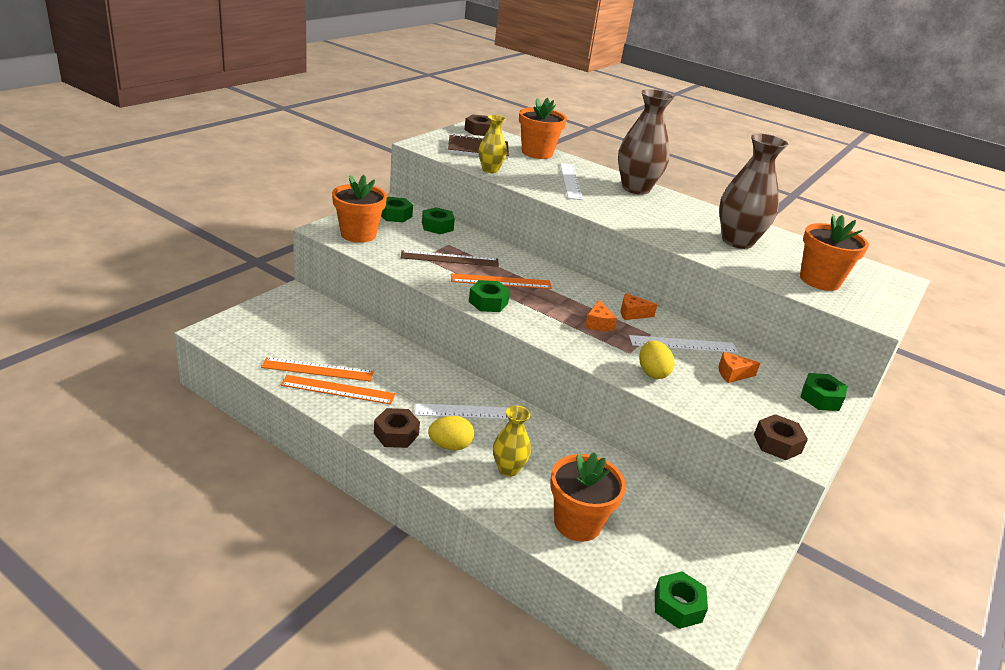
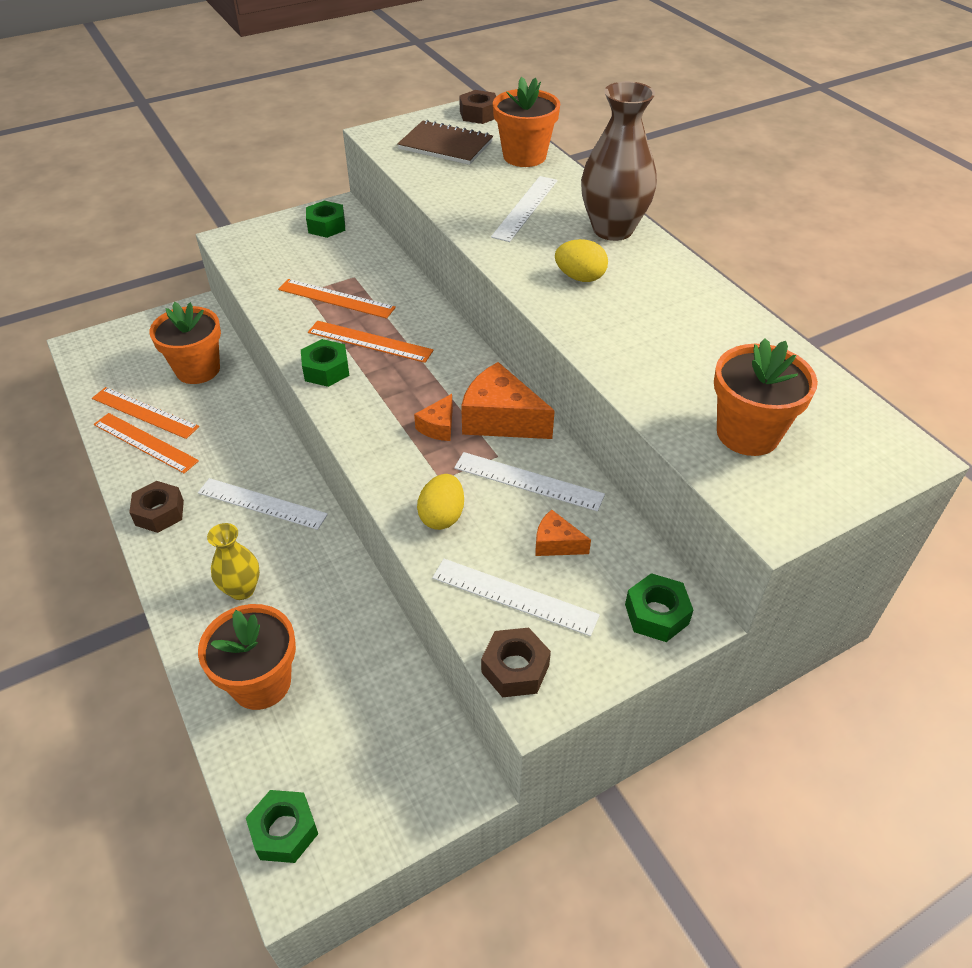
camera: 30 degrees right, 15 degrees up
(358, 234) = (259, 249): orange flower pot -> orange flower pot (198, 369)
(437, 226) = (363, 248): green nut -> none
(450, 259) = (336, 298): brown ruler -> orange ruler
(450, 446) = (203, 542): yellow egg -> yellow egg (580, 277)
(490, 170) = (428, 181): yellow vase -> none
(632, 314) = (500, 419): orange cheese -> orange cheese, size x1.90
(737, 241) = (680, 342): brown vase -> none
(738, 406) = (514, 596): none -> white ruler

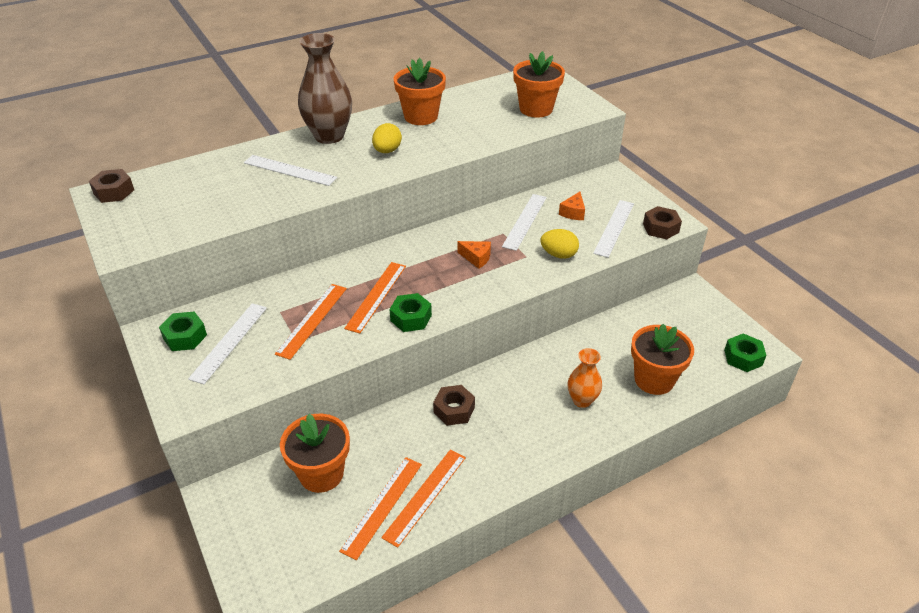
camera: 90 degrees left, 5 degrees down
(159, 513) = (511, 466): brown nut -> brown nut (454, 410)
(242, 589) = (582, 400): yellow vase -> orange vase
(262, 503) = (498, 400): white ruler -> white ruler (229, 342)
(445, 145) = (167, 209): brown notebook -> none
(500, 419) = (468, 231): orange cheese -> none
(524, 156) = (206, 169): orange flower pot -> orange flower pot (421, 116)
(656, 614) = (614, 183): green nut -> none

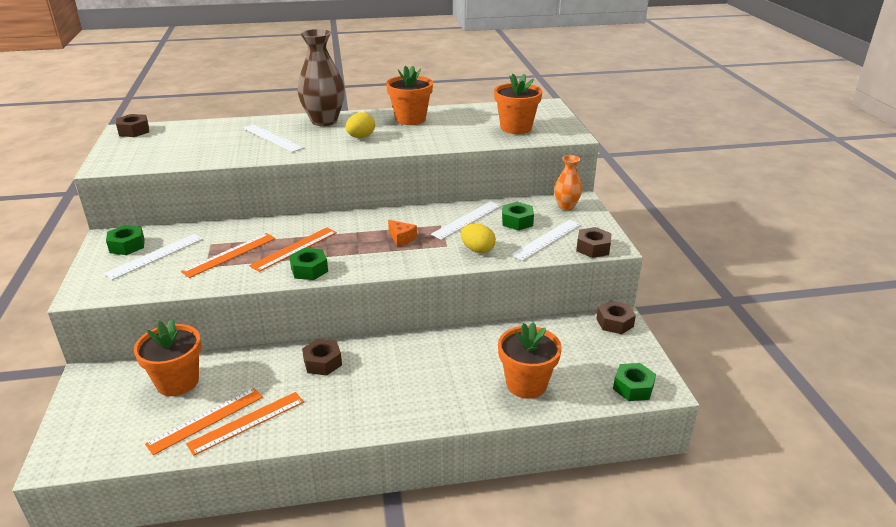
camera: 20 degrees right, 10 degrees down
(573, 212) = (517, 221): orange cheese -> green nut
(582, 400) = (443, 384): orange vase -> orange vase (566, 206)
(690, 295) = (614, 322): none -> brown nut

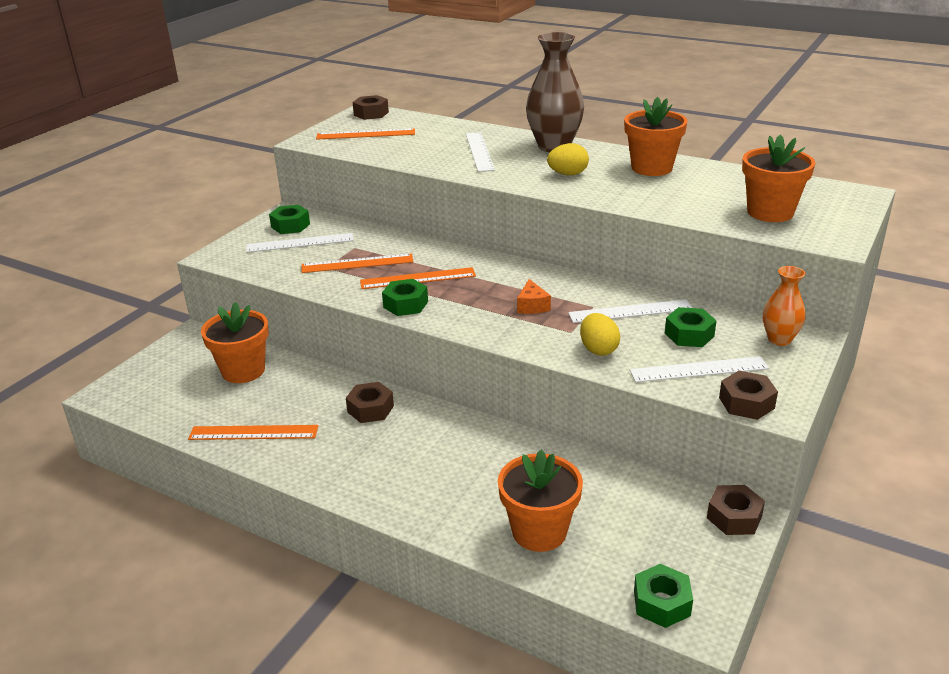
camera: 40 degrees right, 0 degrees up
(206, 420) = (228, 414): orange ruler -> orange ruler (365, 134)

